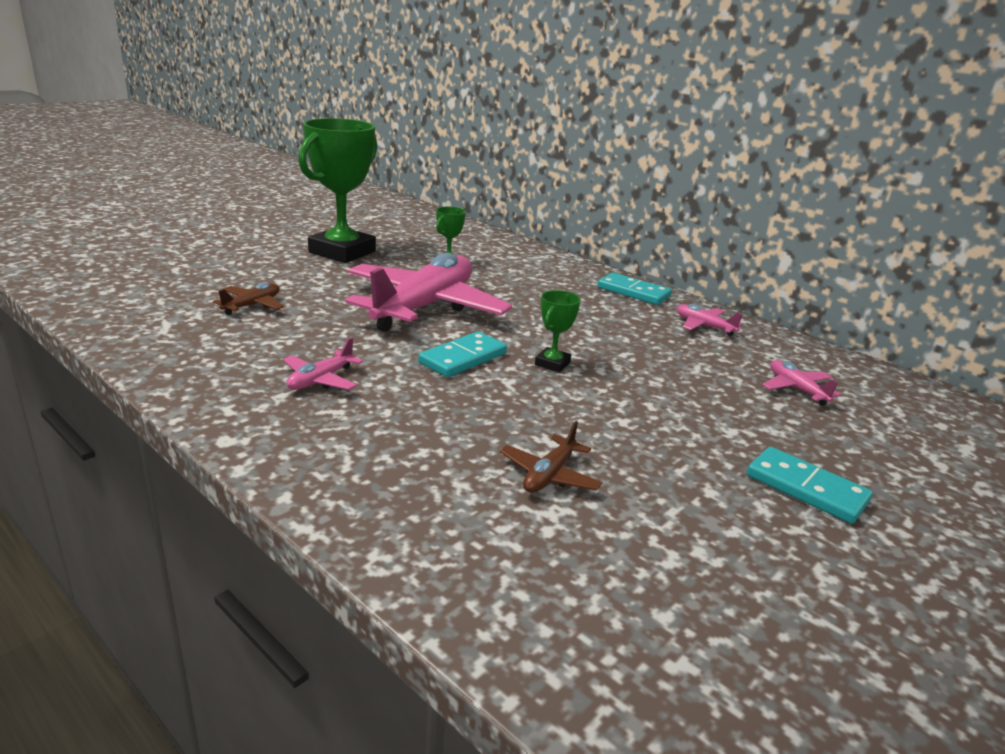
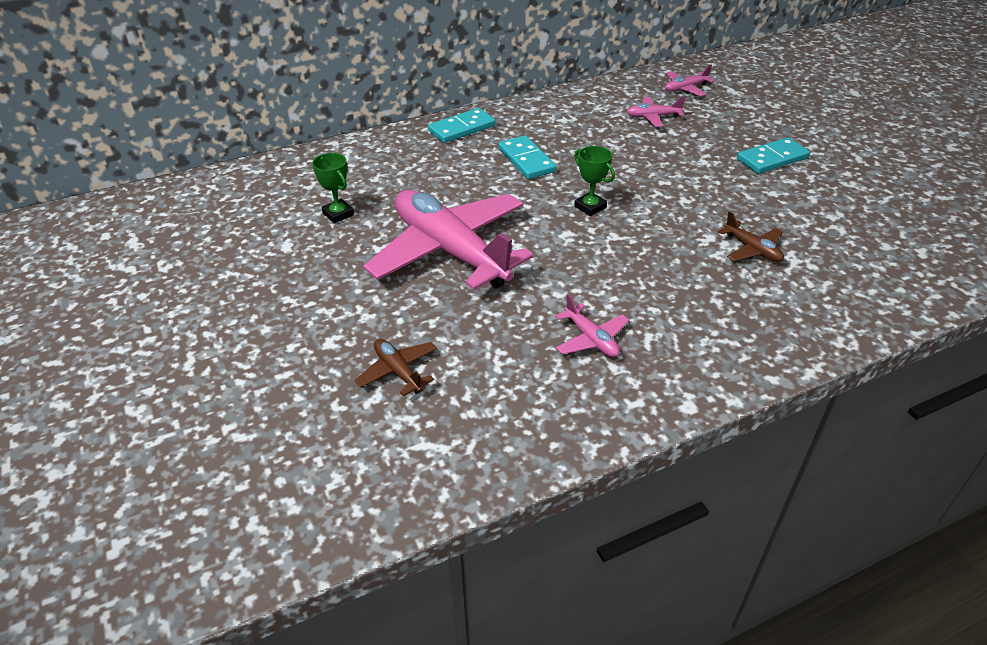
camera: 65 degrees left, 15 degrees up
(342, 252) = (259, 283): green trophy -> none
(463, 358) = (568, 250): turquoise domino -> turquoise domino (526, 160)
(704, 326) = (543, 118): pink plane -> pink plane (685, 89)

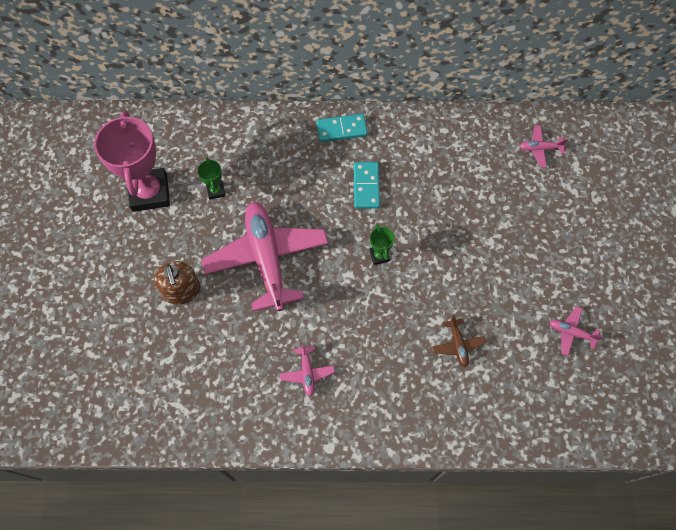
camera: 25 degrees right, 25 degrees up
(244, 241) = (149, 192): none -> pink trophy
(350, 317) = (182, 291): none -> brown soap dispenser
(398, 371) = (188, 346): brown plane -> none
(653, 117) = (489, 174): pink plane -> pink plane (571, 332)
(772, 159) = (543, 261): turquoise domino -> none

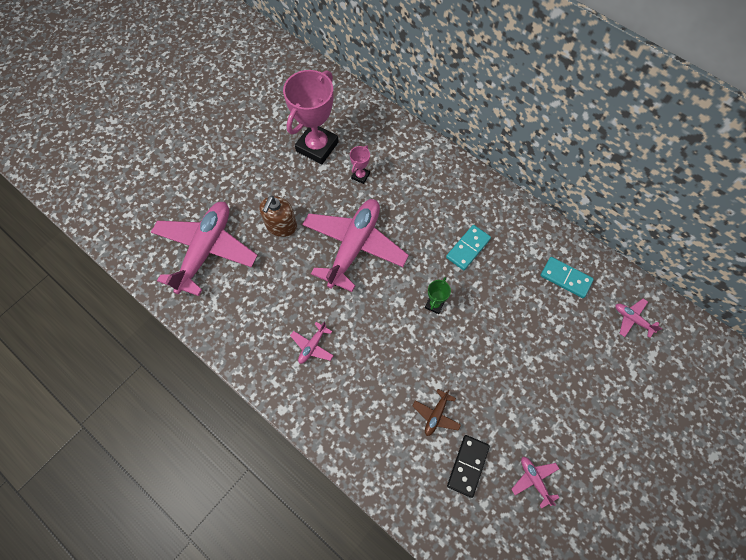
camera: 40 degrees right, 0 degrees up
(129, 368) = (206, 250): none -> pink plane
(216, 191) = (360, 176): green trophy -> pink trophy
(341, 129) = (485, 195): turquoise domino -> turquoise domino (565, 278)
(515, 364) = (467, 465): none -> black domino

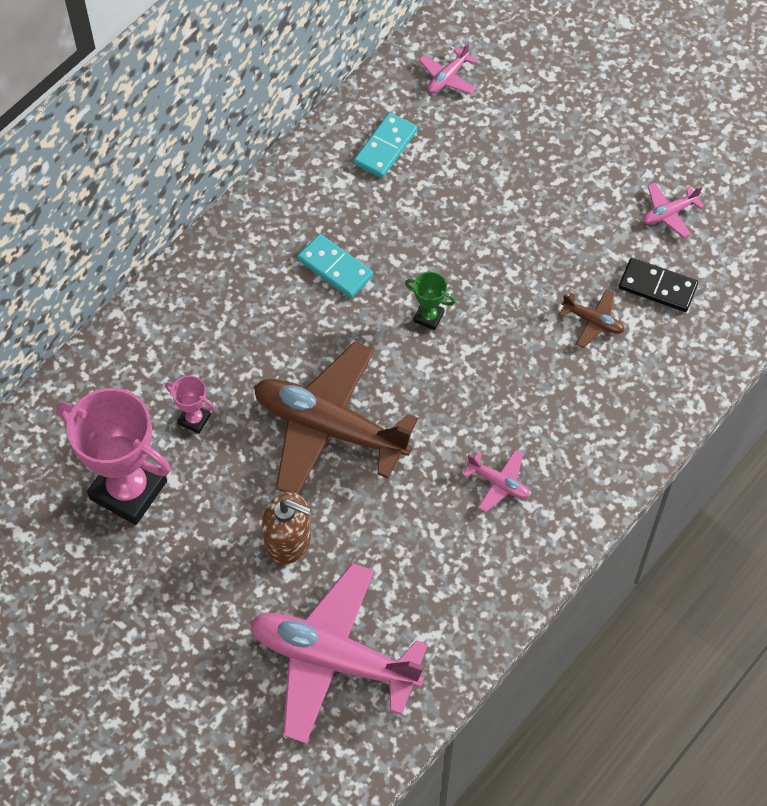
camera: 90 degrees left, 5 degrees down
(354, 246) = (330, 427): pink plane -> brown plane

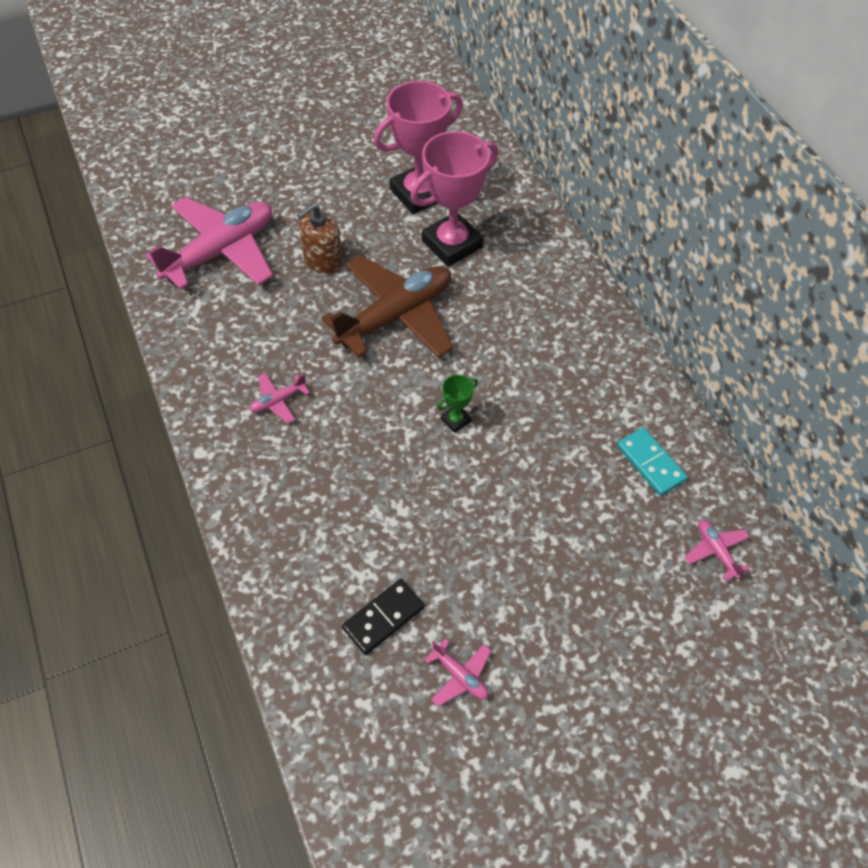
camera: 115 degrees right, 5 degrees down
(194, 419) = (452, 244): pink trophy -> pink trophy, size x2.29
(335, 268) = (539, 376): turquoise domino -> none
(593, 321) = (380, 542): brown plane -> none
(669, 213) = (460, 676): pink plane -> pink plane turned 135 degrees clockwise

